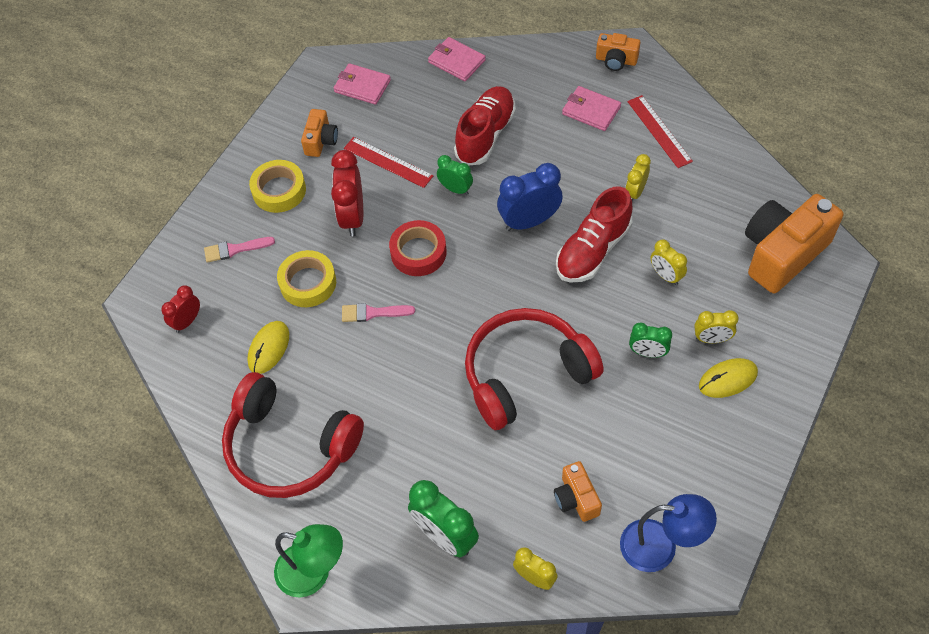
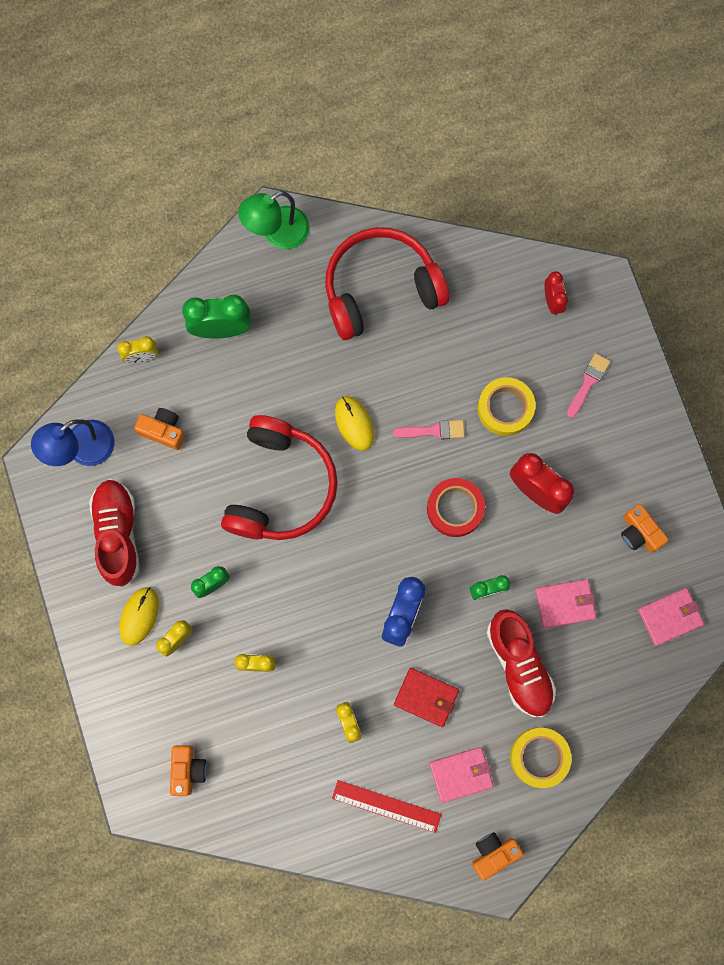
camera: 130 degrees right, 20 degrees up
(269, 348) = (473, 337): yellow mouse -> yellow mouse (354, 423)
(279, 190) = (616, 459): yellow tape -> yellow tape (539, 757)
(373, 313) = (433, 431): pink brush -> pink brush turned 45 degrees clockwise
(388, 162) = (565, 564): red ruler -> none
(456, 61) = (623, 719): pink wallet -> pink wallet (565, 604)
(566, 165) = (426, 697): none -> red wallet
(593, 250) = (330, 635): red shoe -> red shoe (118, 534)
(782, 253) = (188, 770): orange camera -> orange camera, size x0.50

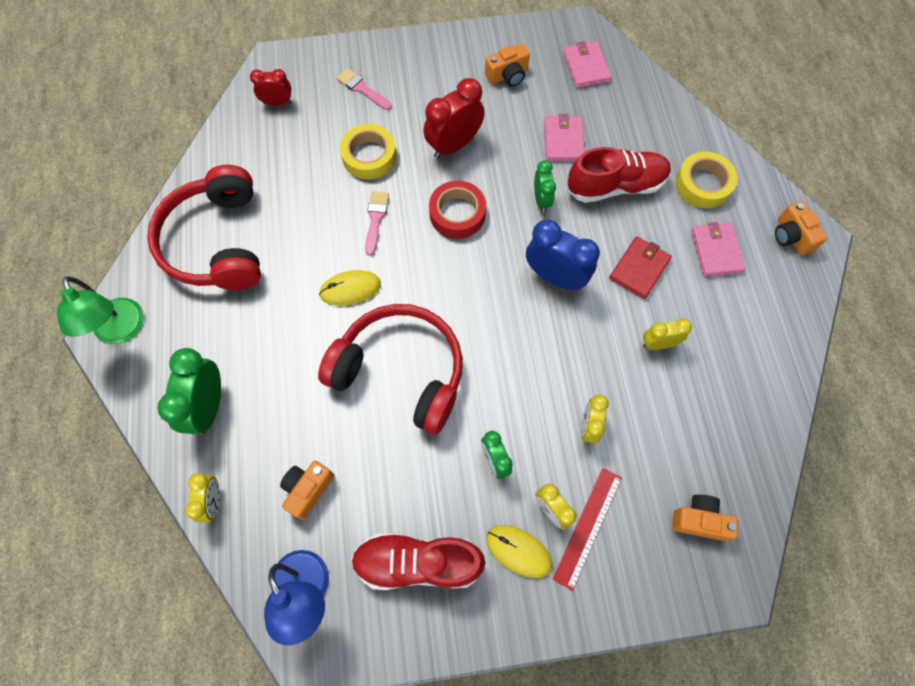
camera: 80 degrees left, 10 degrees down
(386, 806) = (745, 322): red ruler -> red ruler (588, 527)

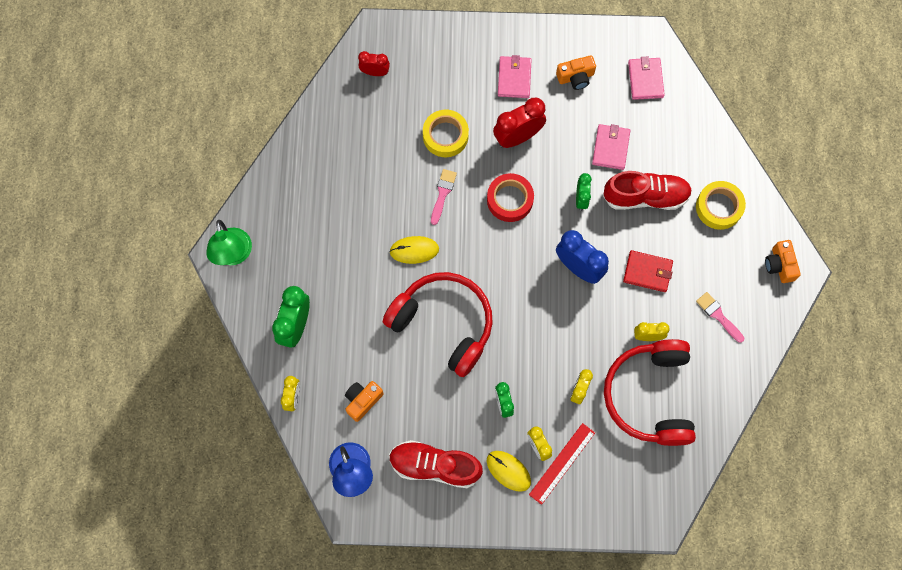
camera: 10 degrees right, 5 degrees up
(217, 242) = (313, 192): red headphones -> red headphones (650, 396)
(362, 89) = (448, 70): pink brush -> pink brush (718, 315)
(639, 269) = (647, 272): red wallet -> red wallet turned 60 degrees clockwise
(699, 520) = (645, 473): orange camera -> none
(716, 251) = (714, 267): pink wallet -> pink wallet (514, 78)

